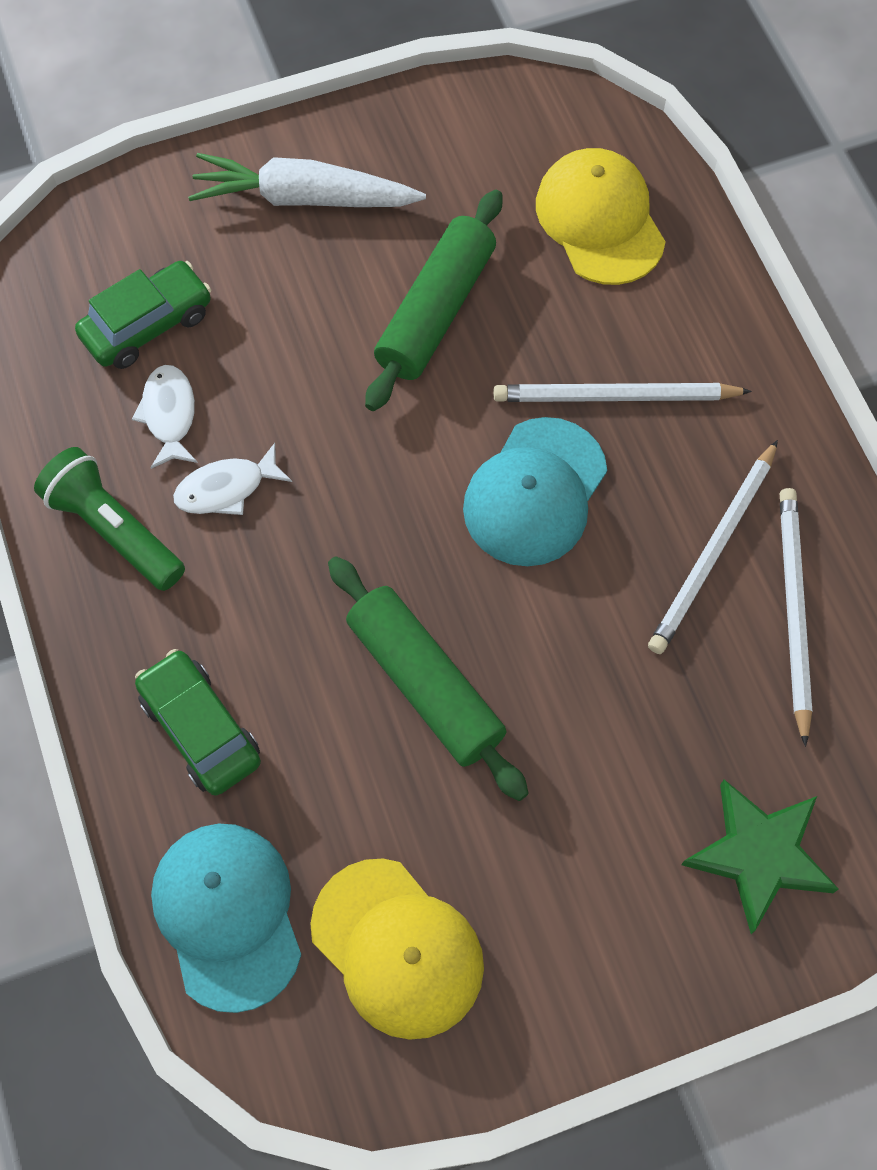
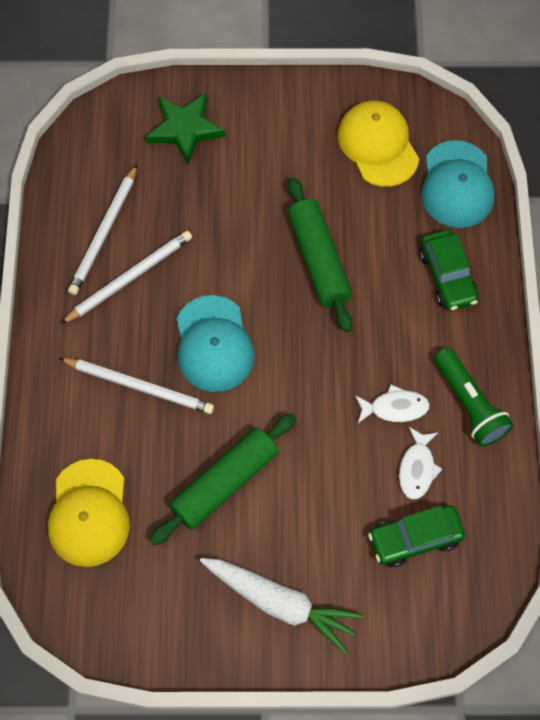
camera: 160 degrees left, 0 degrees up
(535, 492) = (214, 344): turquoise cap -> turquoise cap turned 120 degrees clockwise

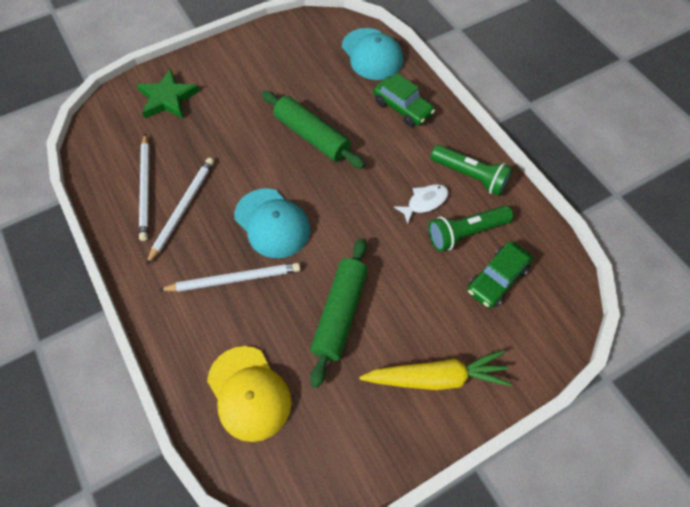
camera: 30 degrees left, 5 degrees down
(280, 603) = (436, 377): white carrot -> yellow carrot
(378, 145) = (306, 54): yellow cap -> none
(417, 468) = (466, 233): white fish -> green flashlight

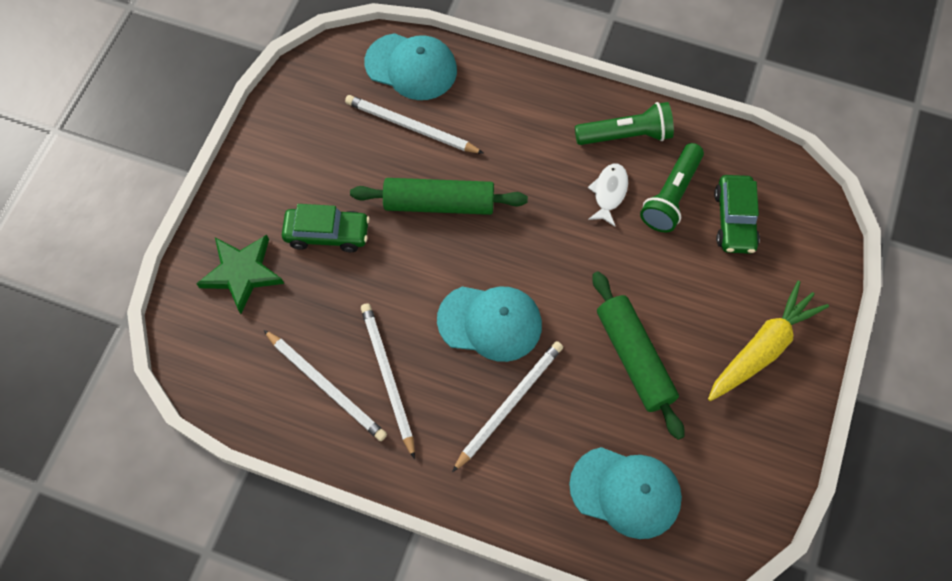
camera: 40 degrees left, 5 degrees up
(249, 393) = (626, 492): yellow cap -> turquoise cap
(338, 85) = (411, 127): none -> white pencil
(402, 108) = (498, 107): green car -> green car (327, 234)

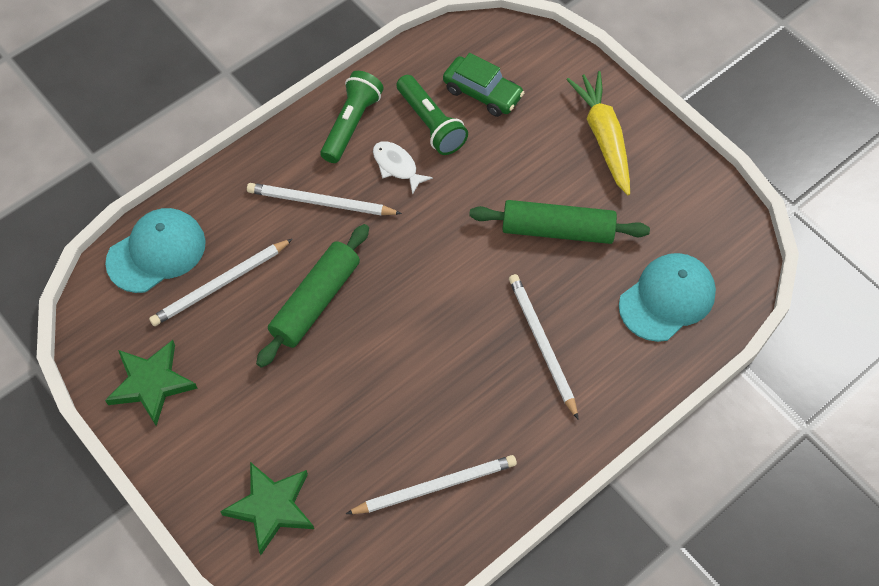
camera: 60 degrees left, 5 degrees down
(298, 130) = (151, 383): none -> green star
(327, 234) = (281, 411): green car -> none
(387, 377) = (458, 429): white pencil -> white pencil (320, 202)
(490, 322) = (458, 320): turquoise cap -> none

